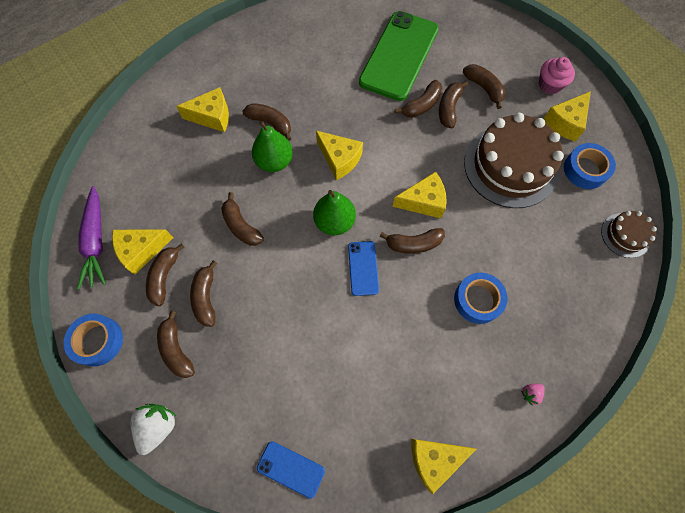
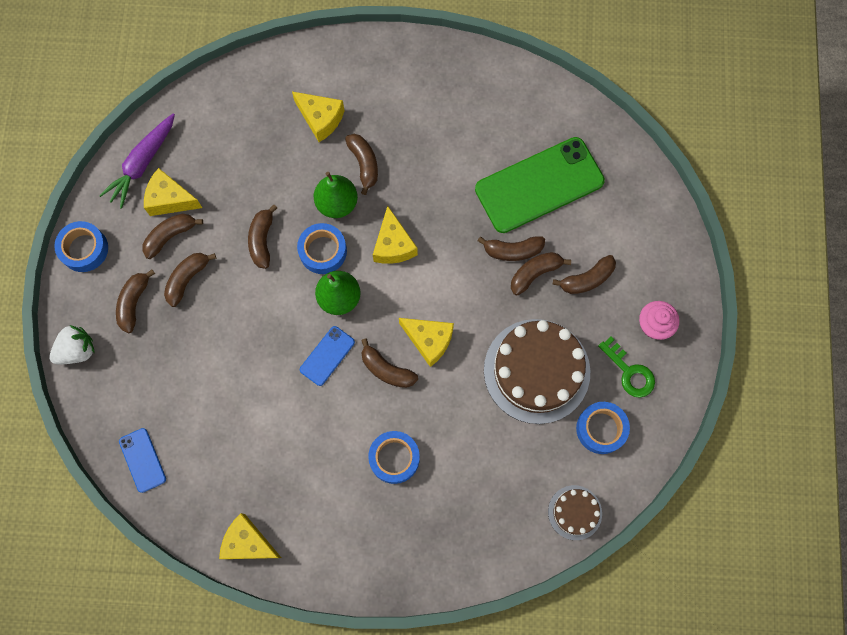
camera: 40 degrees right, 5 degrees up
(293, 200) = (323, 251): none -> blue tape
(484, 88) = (587, 279): brown banana -> brown banana turned 60 degrees clockwise
(530, 393) = (364, 561): pink strawberry -> none
(565, 122) = (629, 372): yellow cheese -> green key

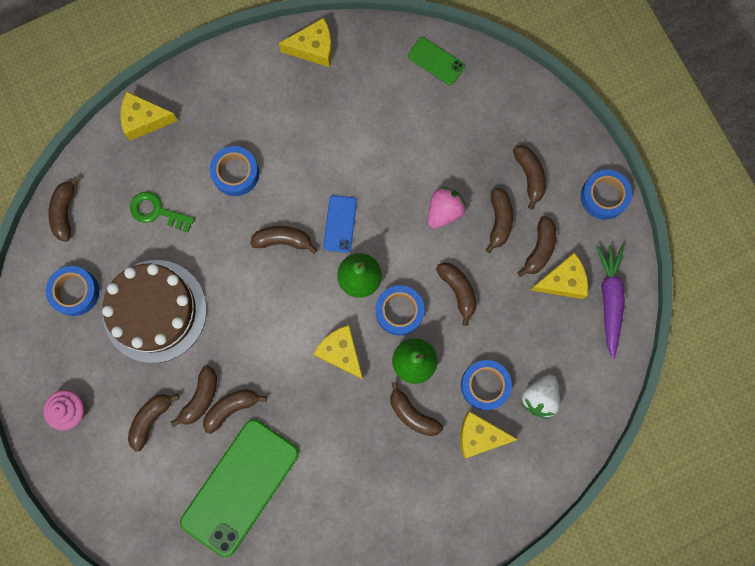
camera: 150 degrees right, 5 degrees up
(77, 350) = (548, 113): white strawberry -> white strawberry (539, 397)
(142, 460) = (436, 61): blue phone -> green phone
(229, 314) = (444, 211): none -> pink strawberry
(291, 154) = (485, 385): none -> blue tape
(429, 340) = (261, 285): yellow cheese -> yellow cheese (144, 120)
(575, 512) = (65, 212): brown cake -> brown banana
(629, 372) = (73, 355): green key -> green key (157, 211)

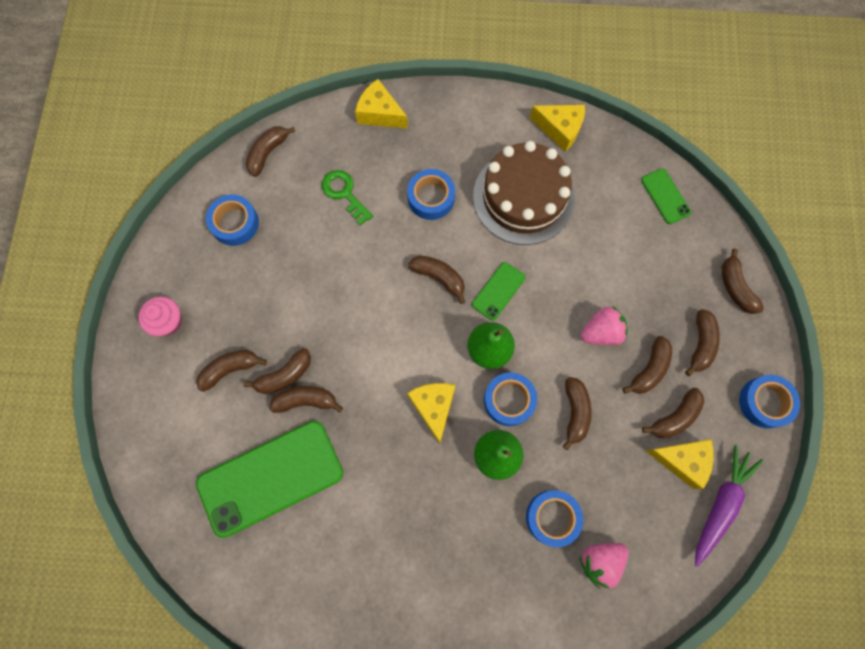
camera: 30 degrees right, 5 degrees down
(154, 311) = (291, 276): brown cake -> brown cake (523, 197)
(340, 224) = (498, 291): blue phone -> green phone
(412, 414) = (468, 504): brown banana -> brown banana (735, 287)
(479, 436) = (520, 564): yellow cheese -> none
(539, 397) = (600, 561): white strawberry -> pink strawberry

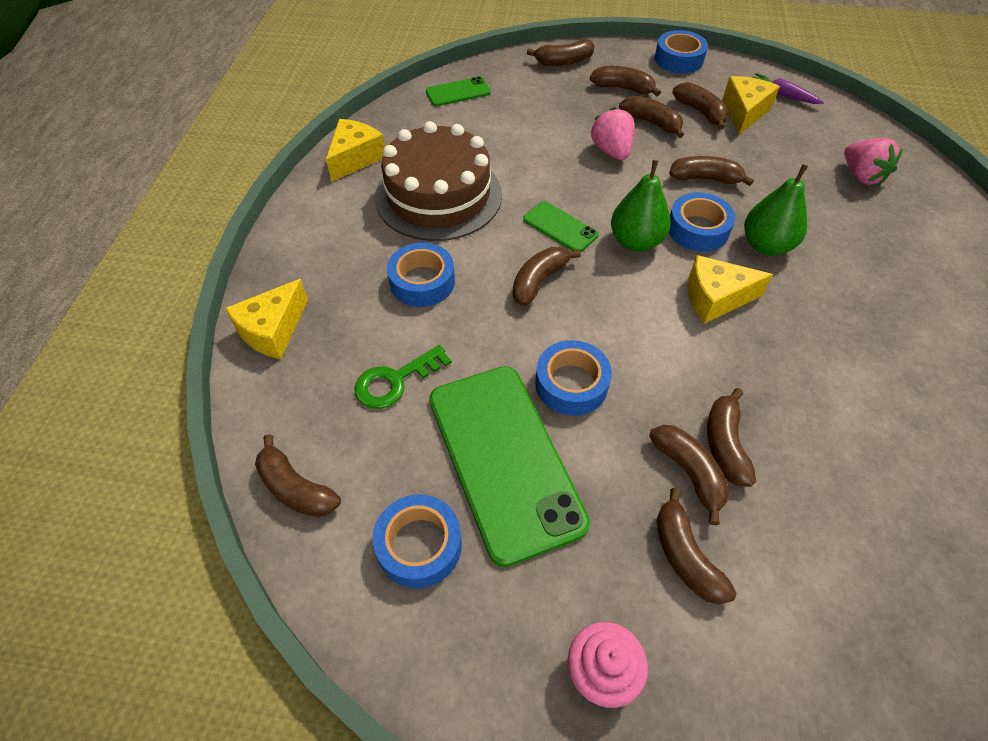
camera: 85 degrees left, 20 degrees down
(270, 477) = (851, 497): green phone -> green phone (504, 459)
(552, 517) = (826, 206): blue tape -> blue tape (571, 384)
(720, 505) = (782, 95): purple carrot -> purple carrot, size x0.61

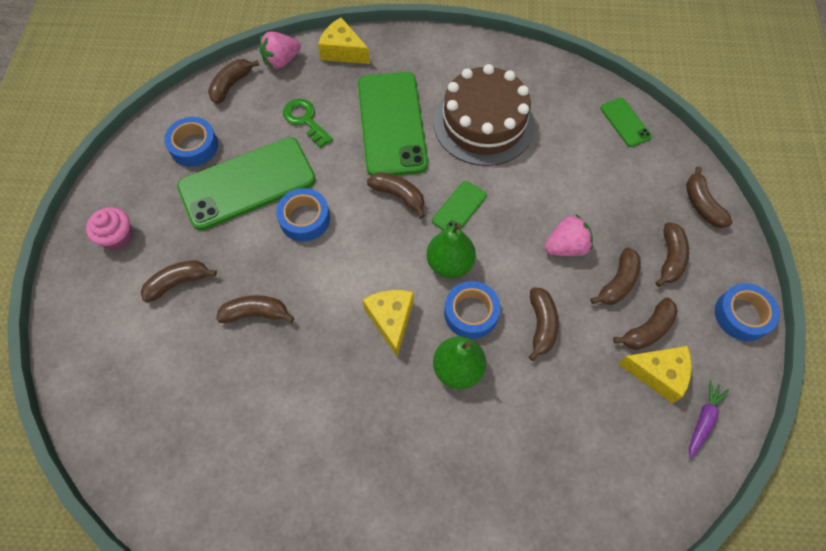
camera: 85 degrees right, 10 degrees up
(355, 158) = (518, 65): yellow cheese -> none
(422, 282) = (391, 124): blue tape -> green phone
(688, 473) = (235, 288): brown banana -> none
(861, 176) = (574, 480): pink strawberry -> pink strawberry (281, 61)

